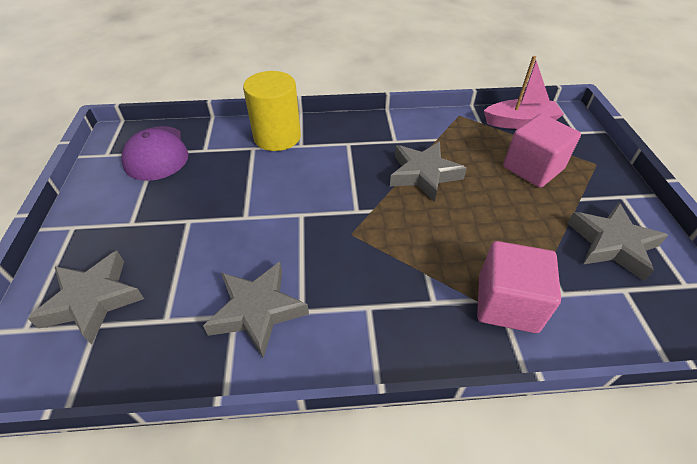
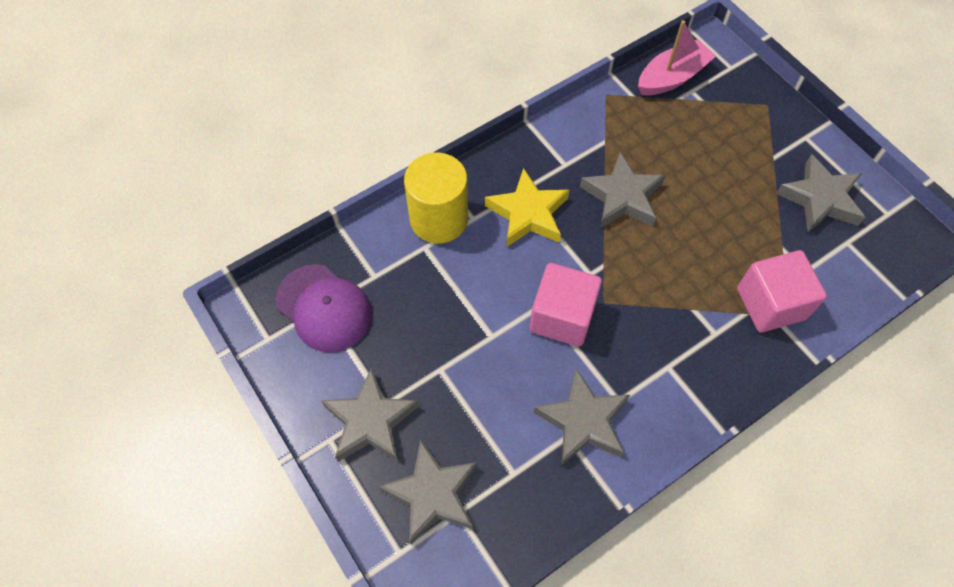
camera: 30 degrees left, 15 degrees up
(109, 229) = (370, 421): none -> grey star
(341, 157) = (528, 214): none -> yellow star
(532, 168) = (715, 138): pink cube -> pink cube (562, 316)

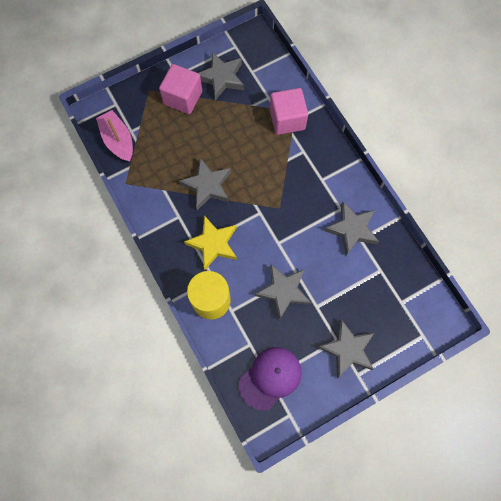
camera: 85 degrees left, 10 degrees up
(432, 494) = (391, 315): grey star -> grey star (283, 291)
(562, 316) = (287, 232): pink cube -> pink cube (183, 98)

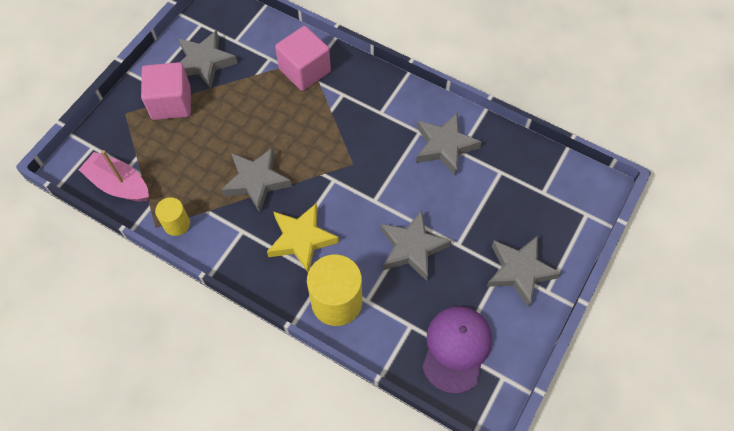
camera: 30 degrees left, 10 degrees down
(139, 188) = (177, 224): none -> yellow cylinder

